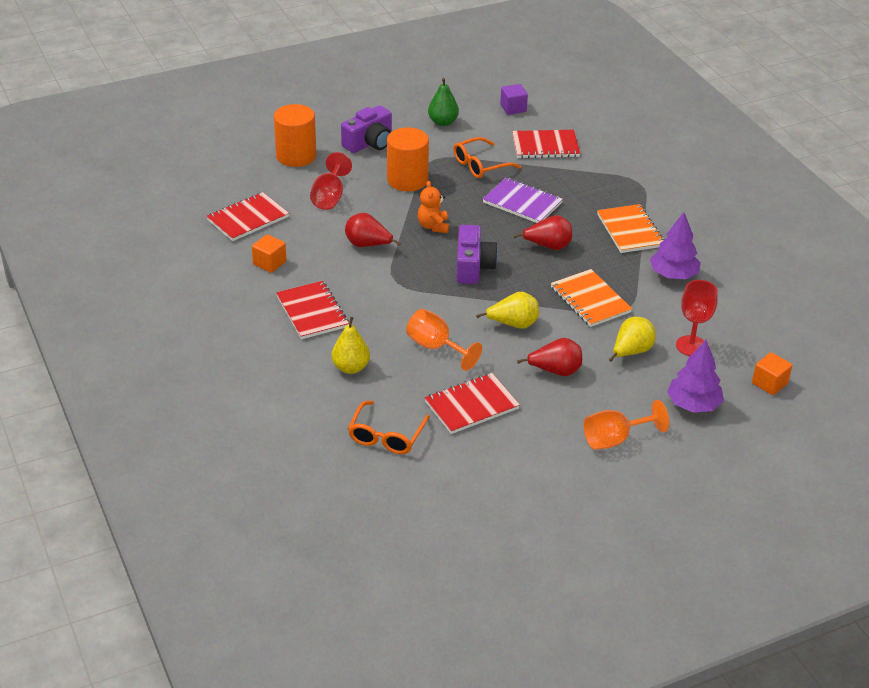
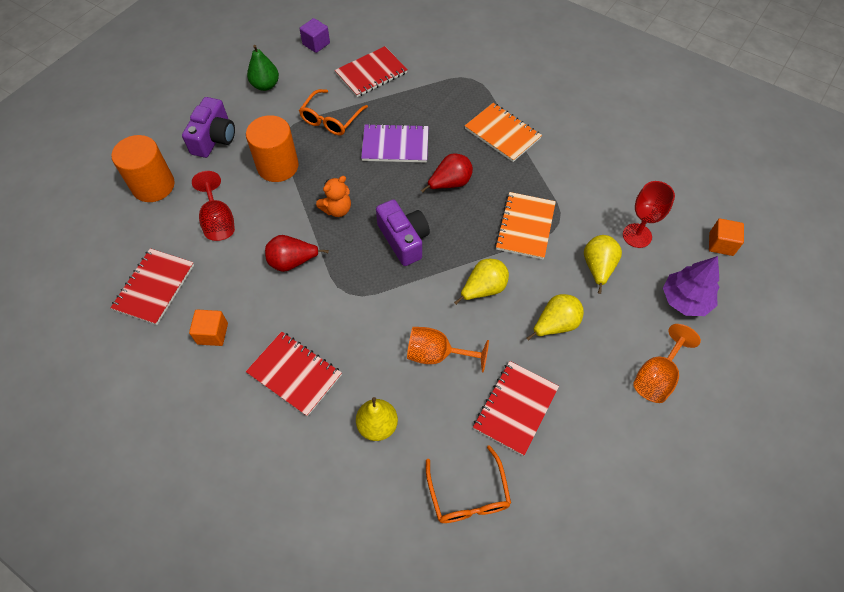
camera: 30 degrees left, 20 degrees up
(433, 226) = (337, 209): orange teddy bear -> orange teddy bear turned 90 degrees counterclockwise
(555, 371) = (555, 325): red pear -> yellow pear
(590, 300) = (525, 226): orange notebook -> orange notebook turned 75 degrees clockwise
(673, 275) = (568, 165): purple tree -> none

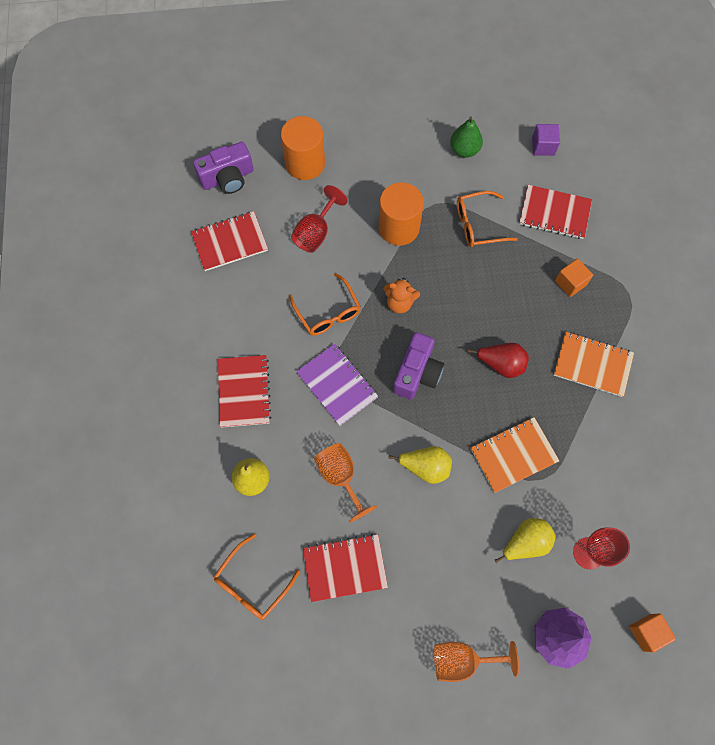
camera: 50 degrees right, 10 degrees up
(212, 333) = (228, 311): orange cube -> orange cube (570, 283)
(214, 138) = (382, 162): purple camera -> purple camera (227, 178)
(292, 262) = (327, 312): red pear -> orange glasses
(395, 145) = (499, 293): purple notebook -> purple notebook (337, 385)
(502, 133) = (592, 365): orange notebook -> orange notebook turned 75 degrees counterclockwise
(555, 325) = (441, 546): yellow pear -> none

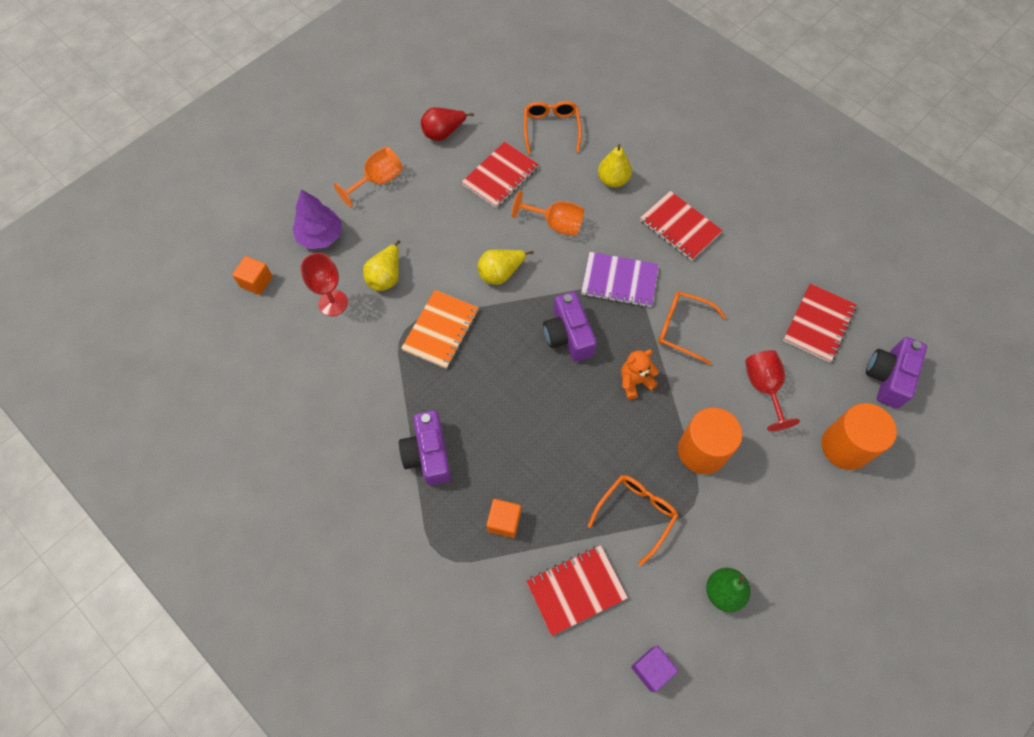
camera: 140 degrees right, 5 degrees down
(501, 364) = (506, 394): red pear -> red pear (443, 133)
(592, 365) = (428, 454): orange notebook -> purple camera

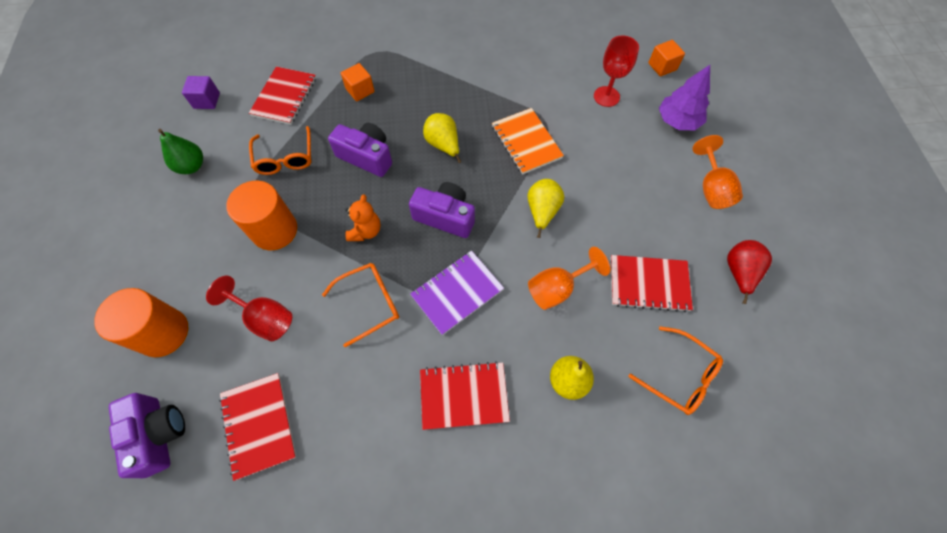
camera: 130 degrees right, 0 degrees up
(386, 277) = (603, 138): yellow pear -> yellow pear (443, 145)
(428, 454) = (441, 81): purple camera -> purple camera (366, 156)
(500, 176) = (648, 284): red notebook -> red notebook turned 75 degrees counterclockwise

